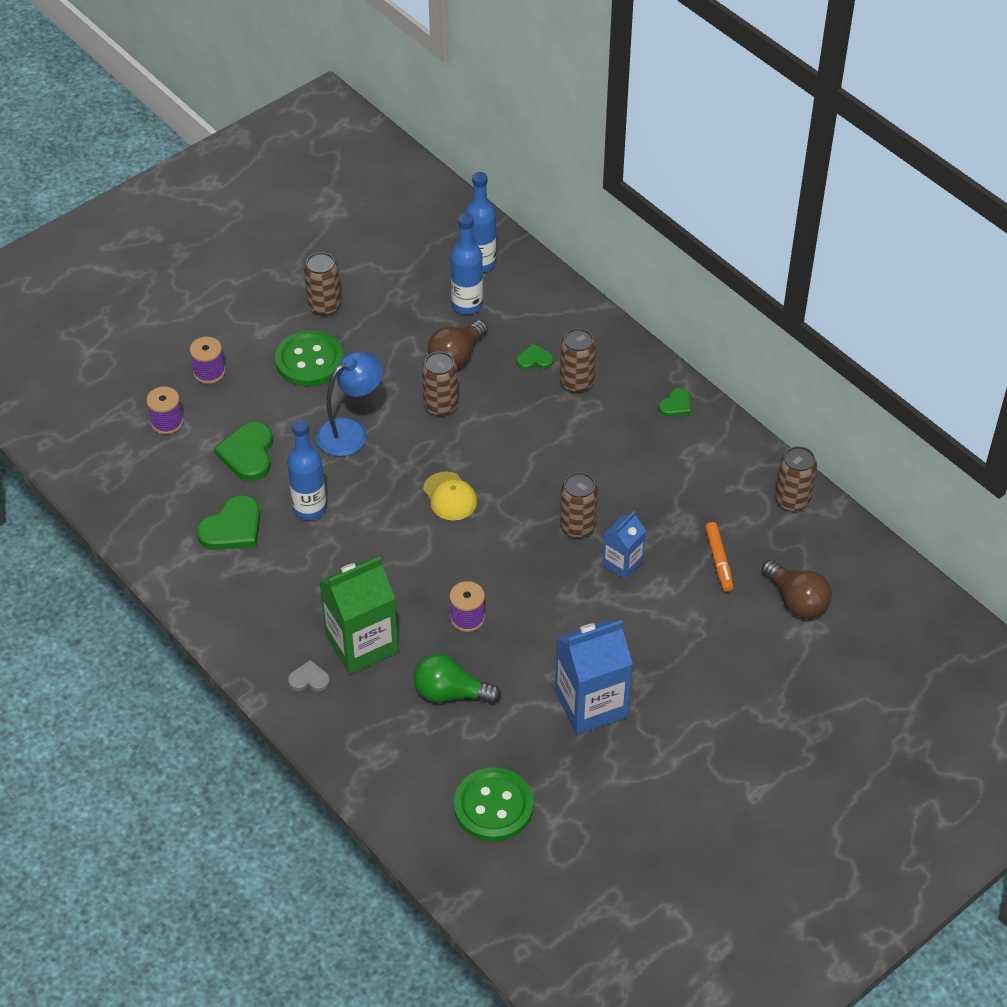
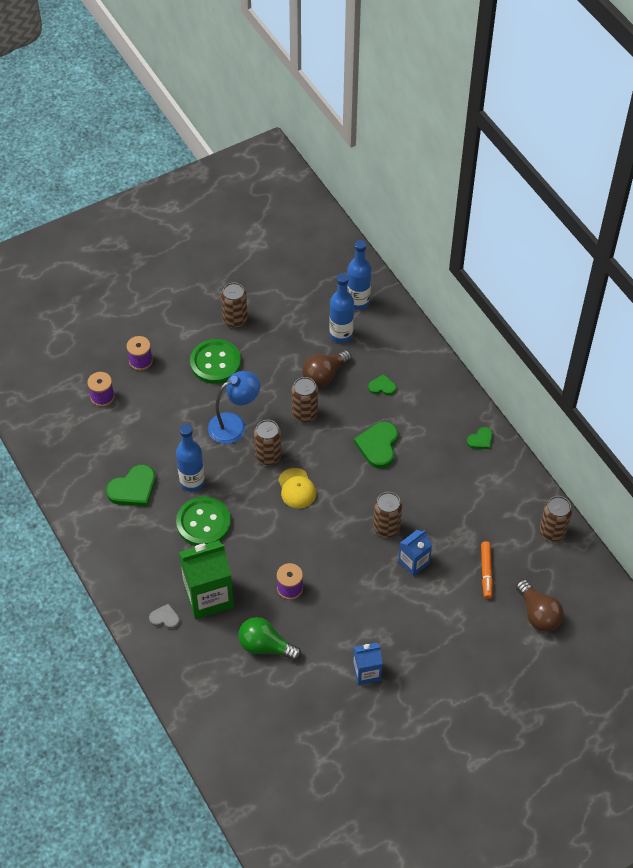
camera: 10 degrees right, 5 degrees up
(248, 453) = (156, 431): green heart -> green heart (378, 446)
(493, 806) = (278, 741): green button -> green button (203, 523)
(576, 382) = (410, 410): brown can -> brown can (268, 456)
(591, 704) = (366, 672): blue carton -> blue carton, size x0.56

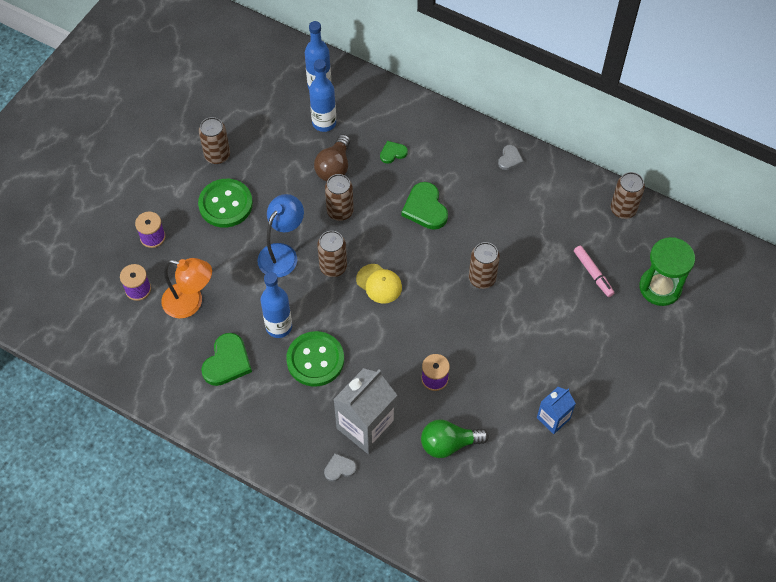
camera: 30 degrees left, 5 degrees up
(135, 428) = (190, 303): none -> orange lamp
(208, 596) = (366, 426): green carton -> grey carton
(413, 562) = (526, 297): blue carton -> none
(480, 440) = (509, 159): green heart -> grey heart
(486, 572) = (593, 273): orange marker -> pink marker
(538, 614) = (660, 287): brown light bulb -> green hourglass

